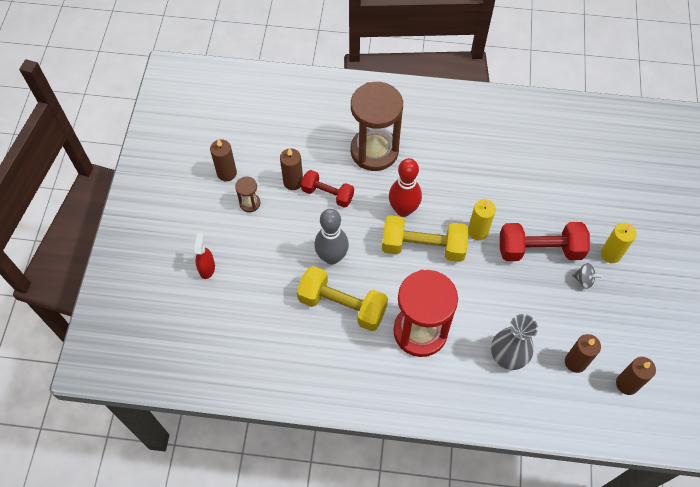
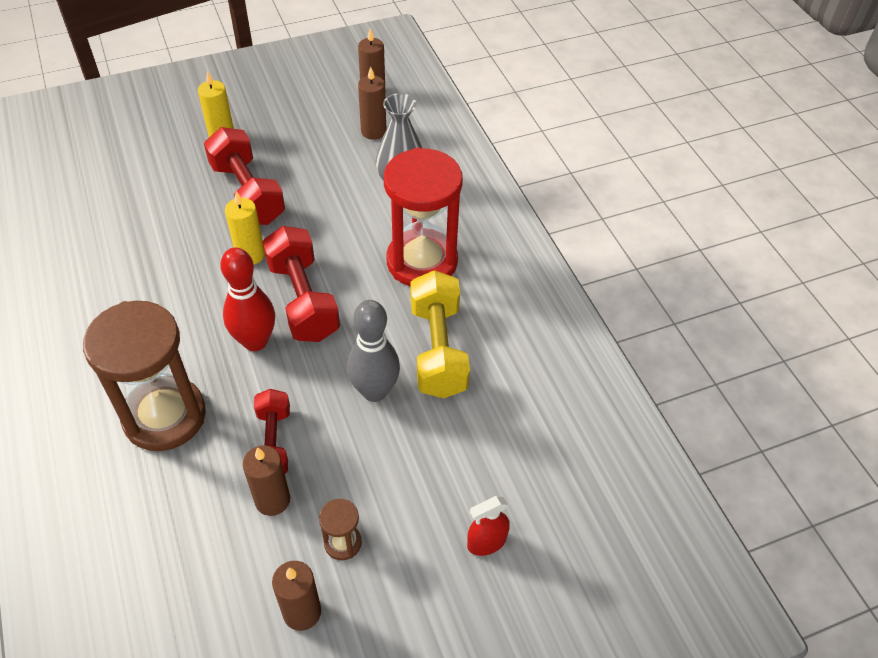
camera: 120 degrees left, 10 degrees down
(423, 247) = (303, 300): yellow dumbbell -> red dumbbell
(584, 280) = (268, 148): grey spinning top -> none

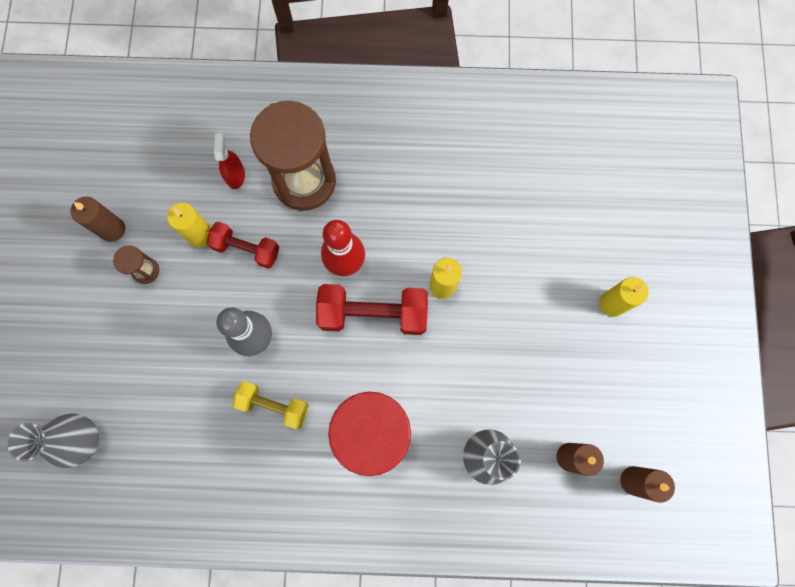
camera: 115 degrees right, 25 degrees up
(247, 193) = (522, 305): red dumbbell -> none
(272, 500) = (200, 235): brown candle -> yellow candle
(438, 349) = (274, 405): yellow dumbbell -> yellow dumbbell, size x0.64
(486, 542) = (96, 368): red spray bottle -> red spray bottle (235, 175)
(572, 516) = (82, 440): none -> grey vase

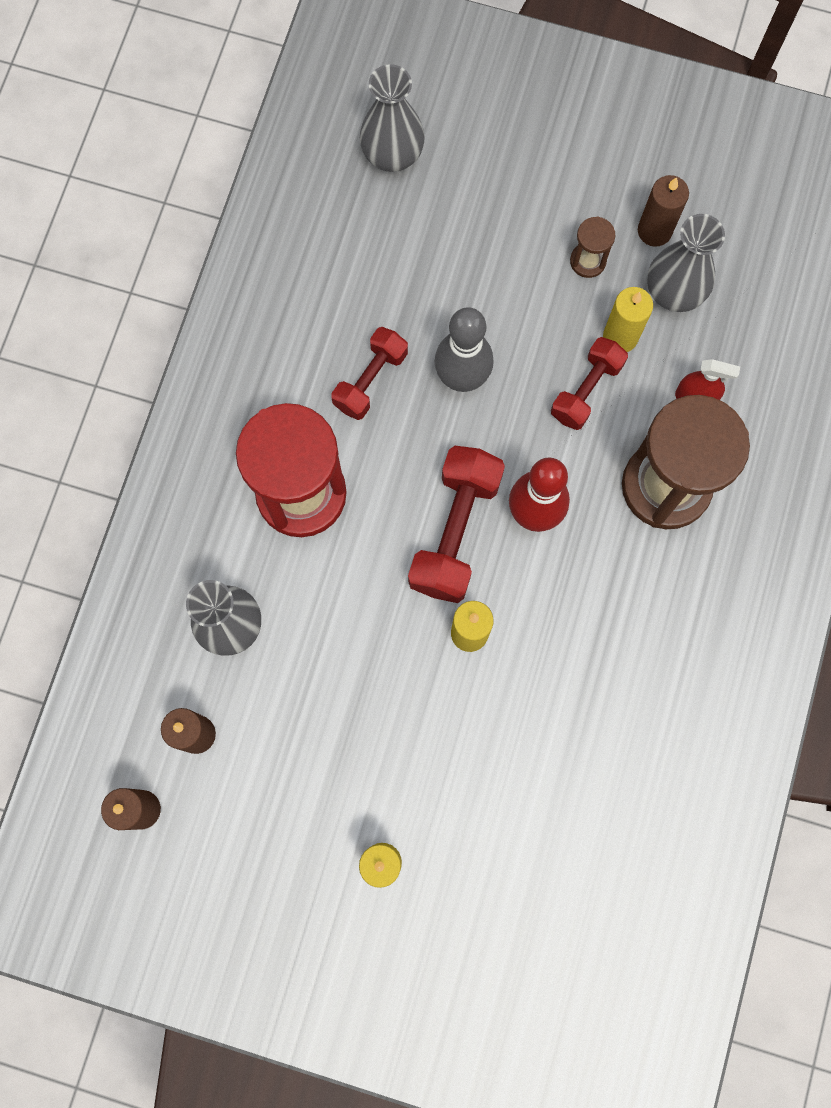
camera: 105 degrees right, 0 degrees up
(158, 206) = (673, 292): none -> grey vase
(274, 405) = (370, 380): yellow dumbbell -> red dumbbell

